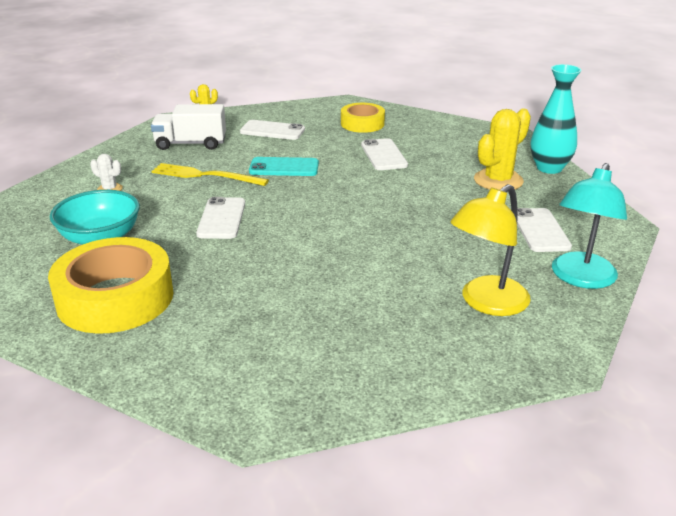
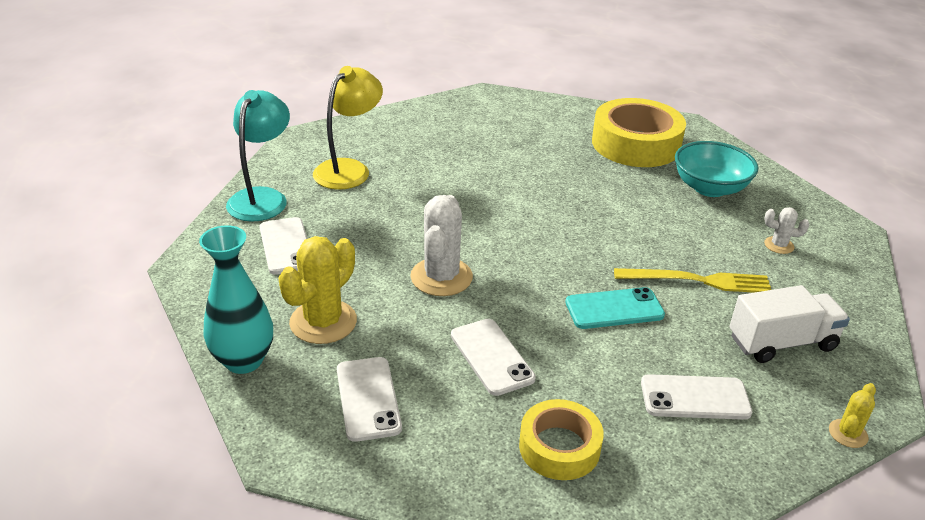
camera: 165 degrees right, 5 degrees up
(221, 218) = (622, 222): white phone -> white phone (368, 398)
(404, 196) = (441, 277): none -> white cactus

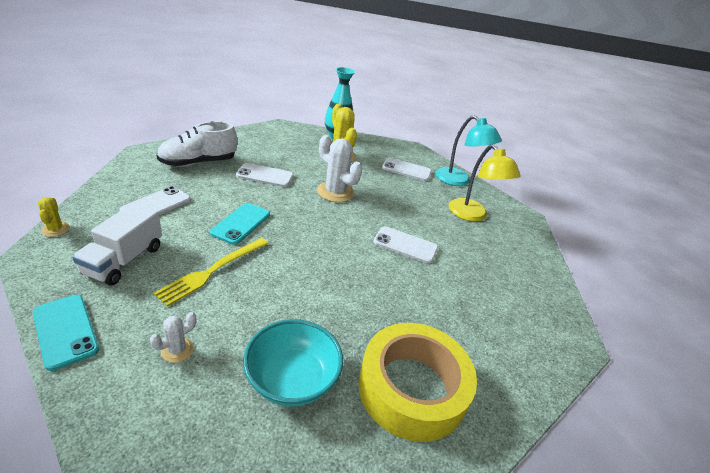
camera: 120 degrees right, 0 degrees up
(368, 398) = (283, 145): white phone -> white phone (405, 245)
(559, 447) = (198, 162): yellow tape -> white shoe
(865, 307) = (65, 331): none -> turquoise phone

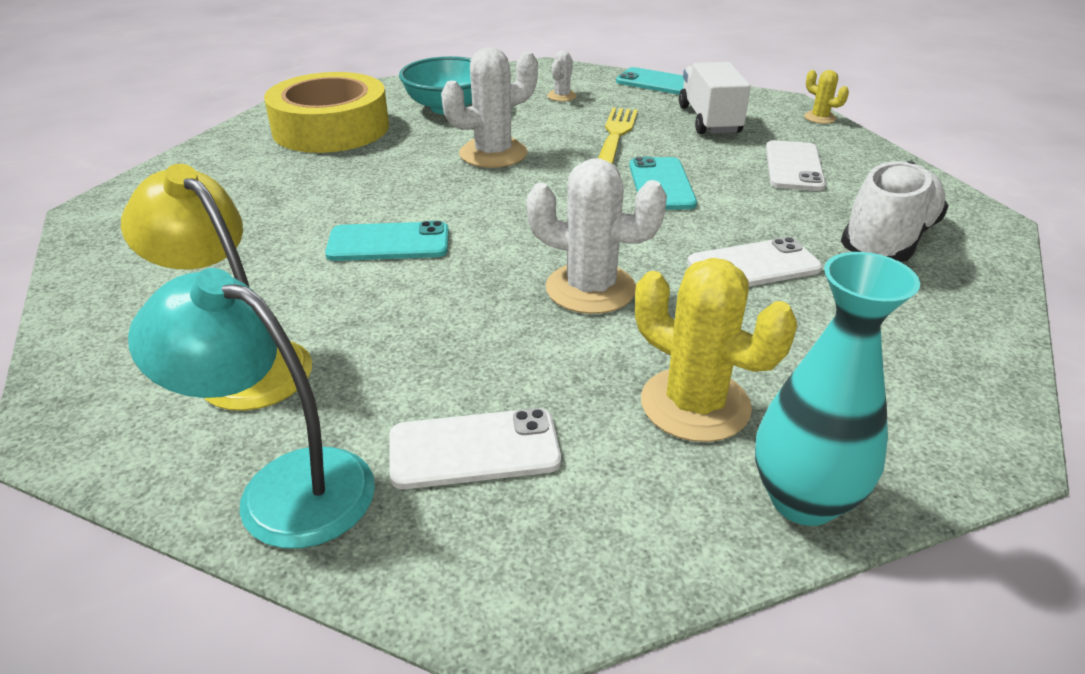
camera: 160 degrees right, 0 degrees up
(306, 291) = (493, 154): none -> white cactus
(405, 245) = (388, 243): white phone -> turquoise phone

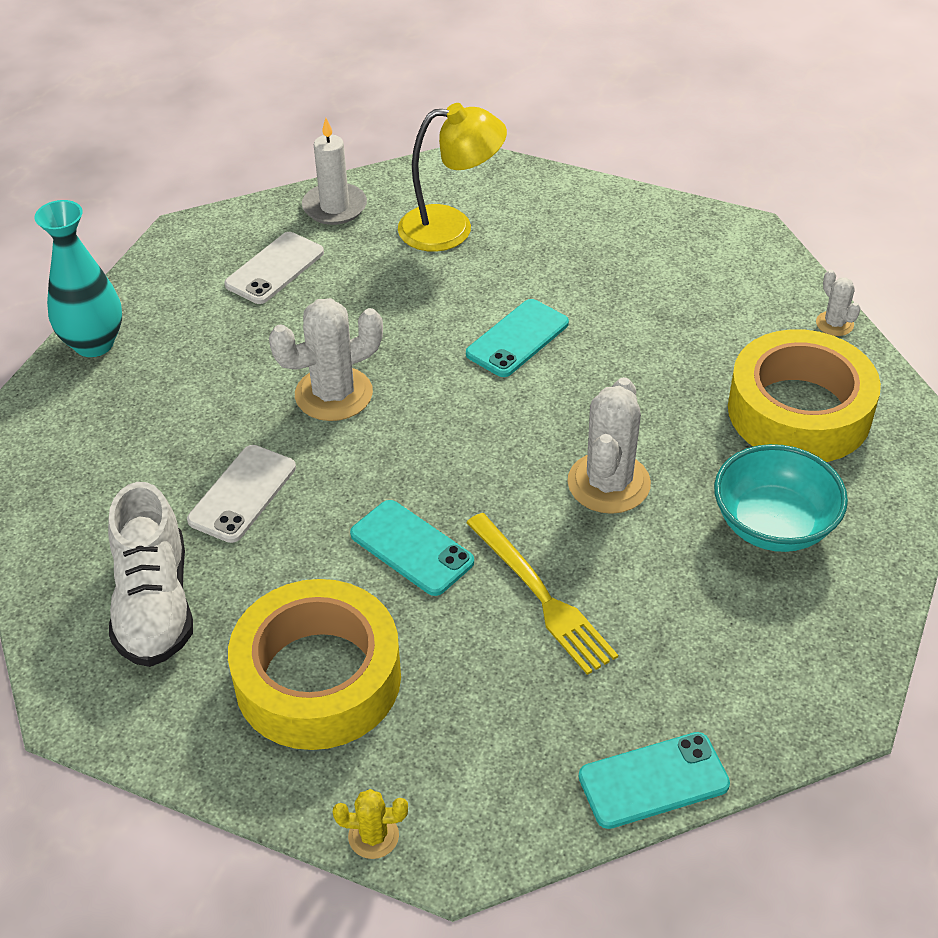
camera: 135 degrees right, 10 degrees up
(283, 487) = (334, 207): turquoise lamp -> white candle
(562, 96) = (708, 644): white cactus -> white cactus (834, 324)
(695, 404) = (188, 358): yellow cactus -> none
(709, 120) = (491, 719): white truck -> none
(794, 166) = (318, 678): white phone -> yellow tape

